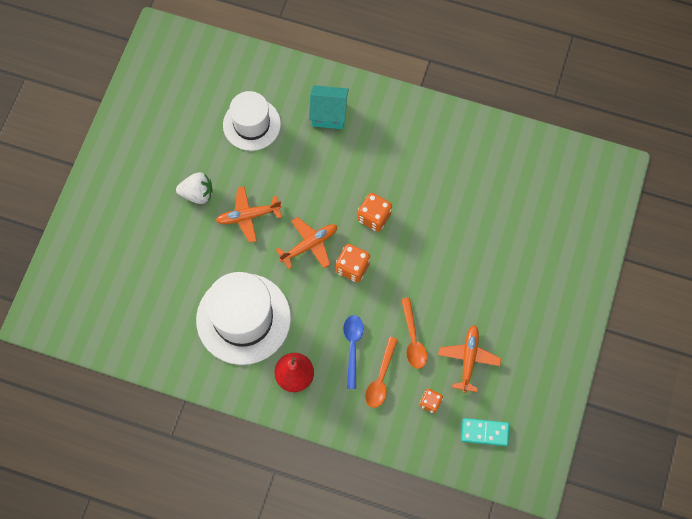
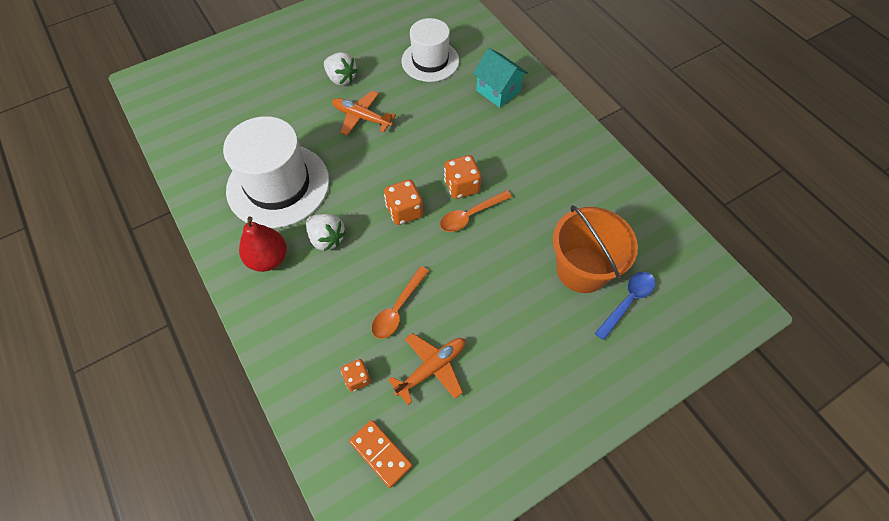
camera: 40 degrees right, 10 degrees down
(309, 245) = (386, 170): orange plane -> none
(319, 330) = (327, 239): none -> white strawberry
(352, 346) = (339, 273): blue spoon -> blue spoon (628, 301)
(380, 378) = (335, 319): orange spoon -> orange spoon (470, 215)
(484, 432) = (380, 453): turquoise domino -> orange domino
(503, 218) = (582, 270): none -> orange bucket

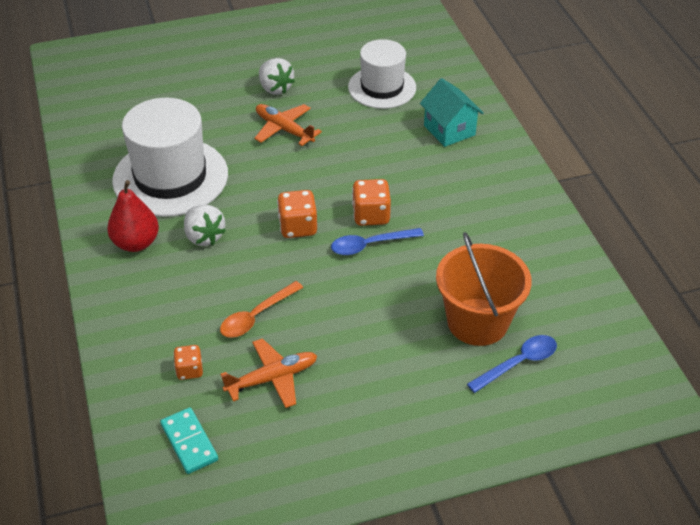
camera: 15 degrees right, 15 degrees down
(380, 453) = (189, 442): orange domino -> turquoise domino
(470, 215) = (369, 245): orange spoon -> blue spoon

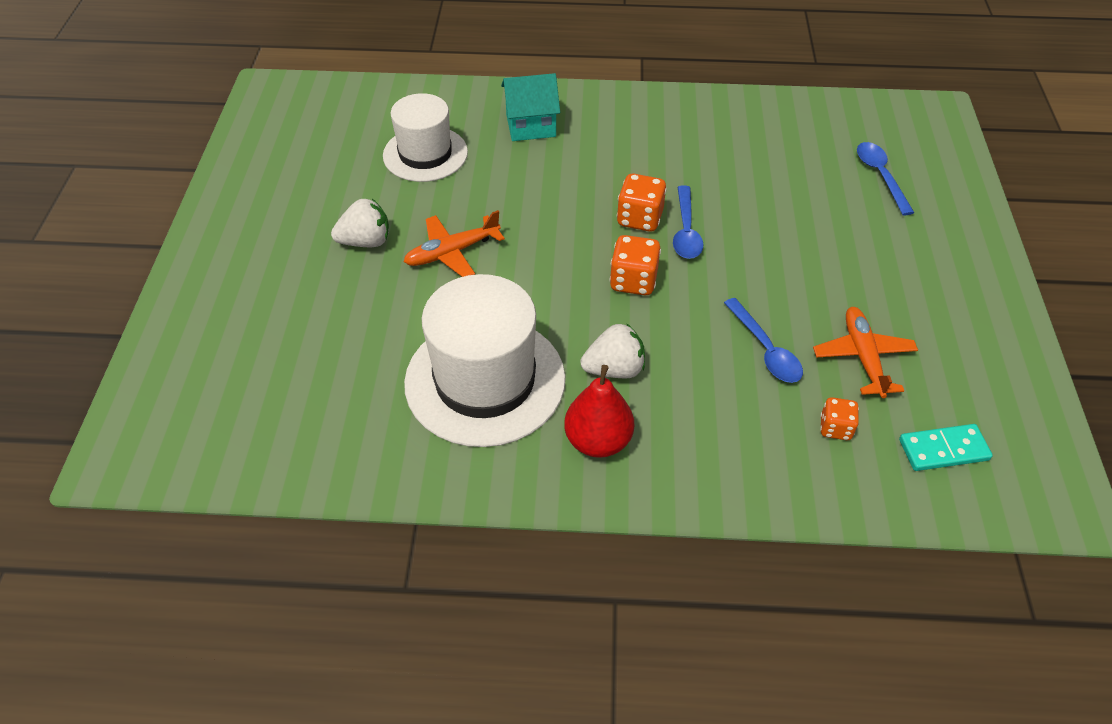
camera: 70 degrees left, 5 degrees up
(256, 316) = (766, 350): orange spoon -> blue spoon
(477, 322) = (821, 186): orange bucket -> none

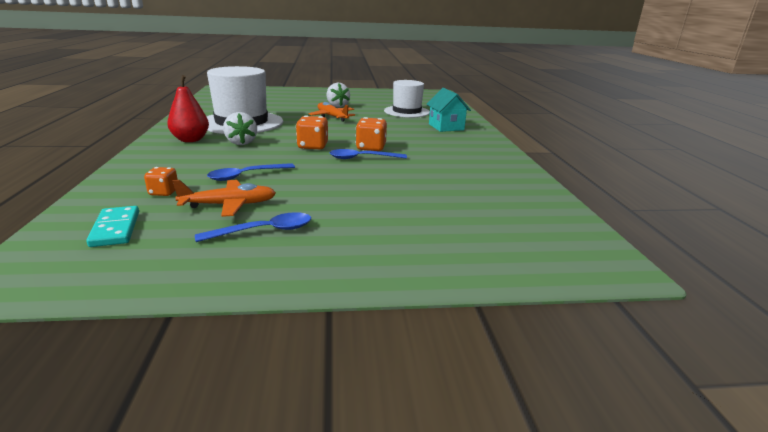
camera: 80 degrees right, 25 degrees down
(880, 176) = (466, 225): blue spoon -> blue spoon (265, 231)

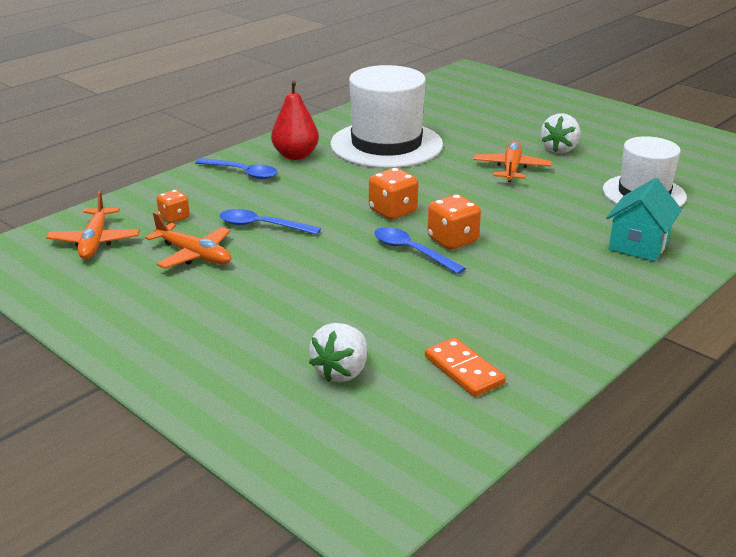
camera: 50 degrees right, 5 degrees up
(115, 229) = (95, 241): turquoise domino -> orange plane
(241, 143) = (333, 177): white strawberry -> white strawberry (341, 371)
(265, 231) = (172, 295): blue spoon -> blue spoon (243, 173)
(498, 191) = (463, 370): none -> orange domino

